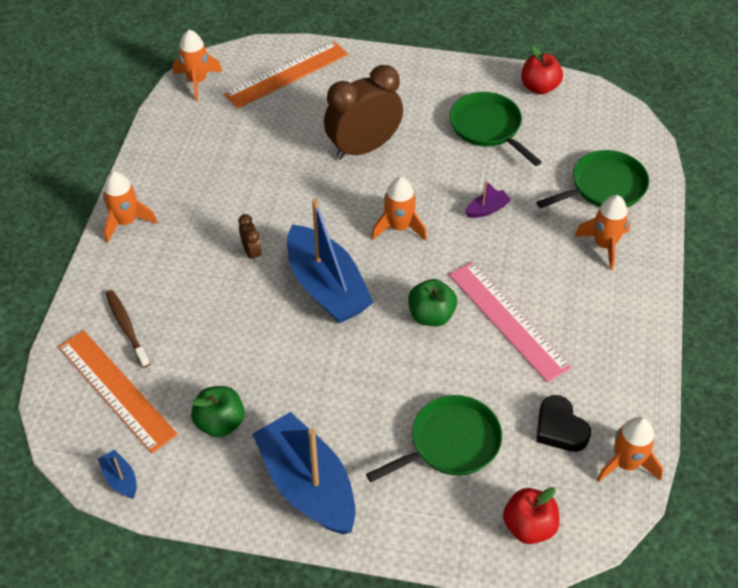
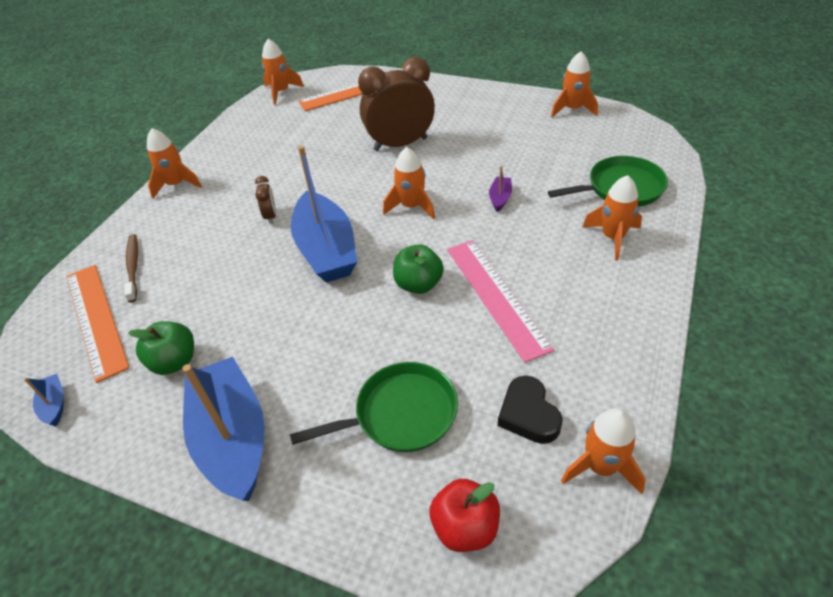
camera: 15 degrees right, 5 degrees down
(487, 209) = (500, 198): purple boat -> purple boat turned 60 degrees counterclockwise
(488, 127) = (517, 136): green pan -> none
(539, 87) = (572, 109): red apple -> orange rocket

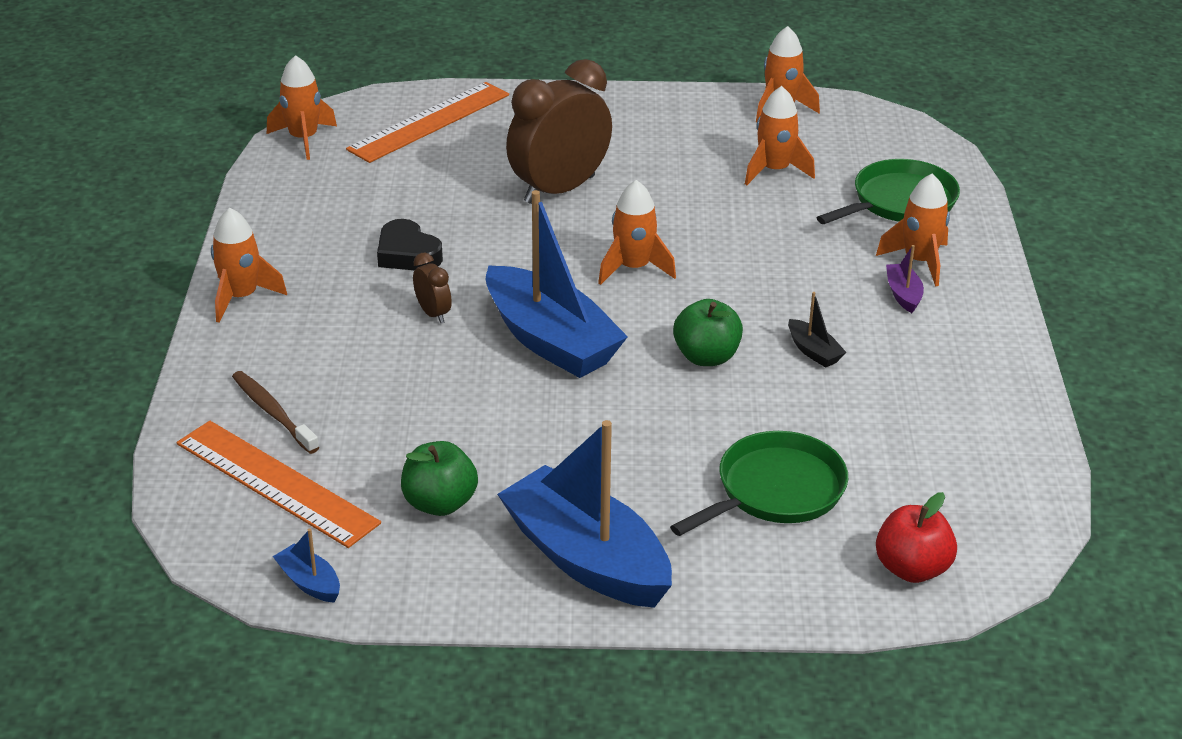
camera: 25 degrees left, 10 degrees down
(496, 296) = (813, 351): pink ruler -> black boat
(500, 198) = (749, 238): purple boat -> purple boat (903, 294)
(528, 414) = (921, 459): black heart -> black heart (407, 253)
(601, 467) = (1022, 486): orange rocket -> orange rocket (774, 170)

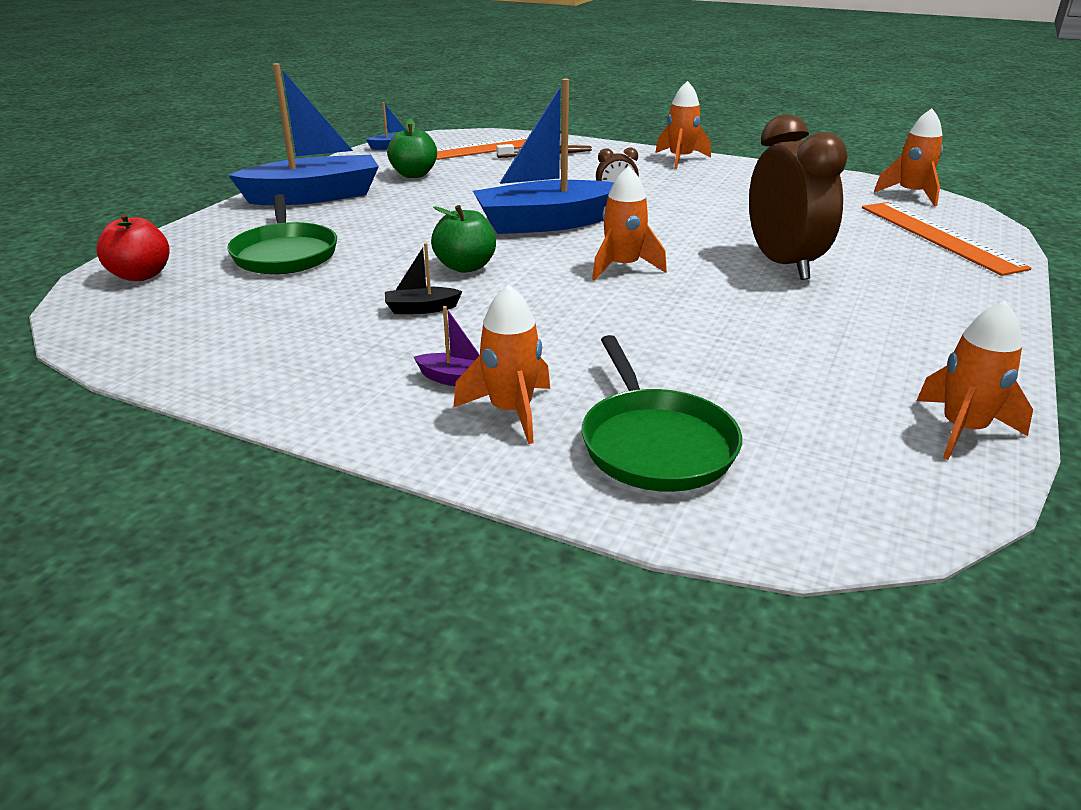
camera: 115 degrees right, 5 degrees down
(407, 253) = (705, 201): black heart -> none
(774, 170) = (778, 378): orange rocket -> none

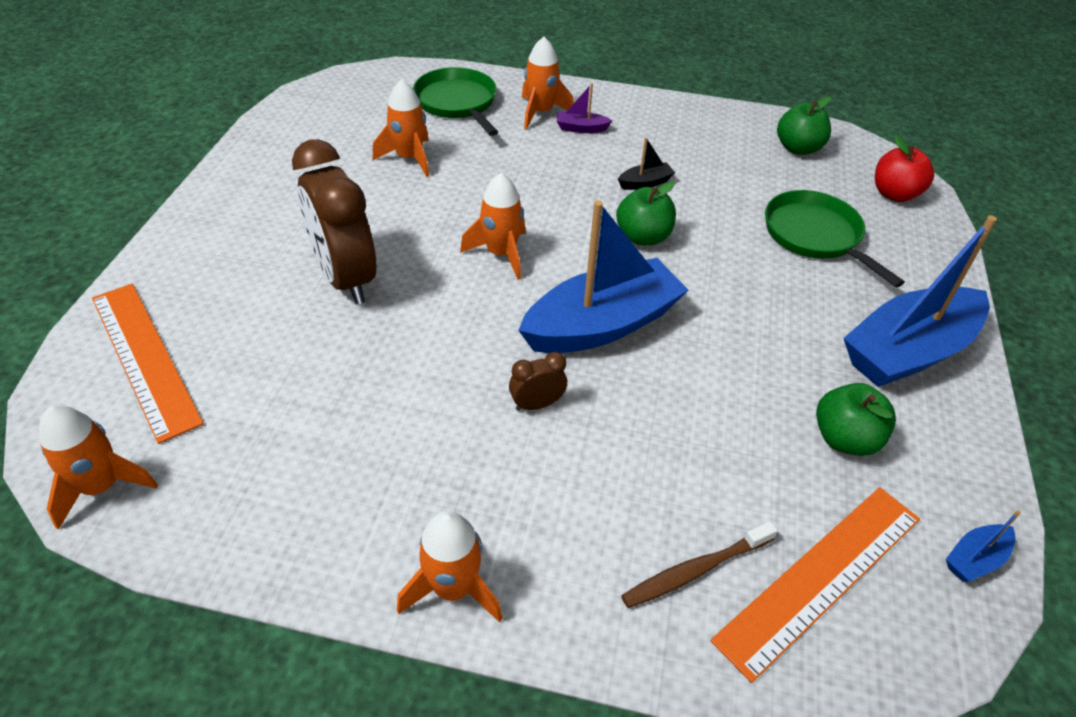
camera: 165 degrees right, 15 degrees up
(173, 327) = (798, 148): none -> green apple
(962, 430) = (283, 126): orange rocket -> orange rocket (409, 158)

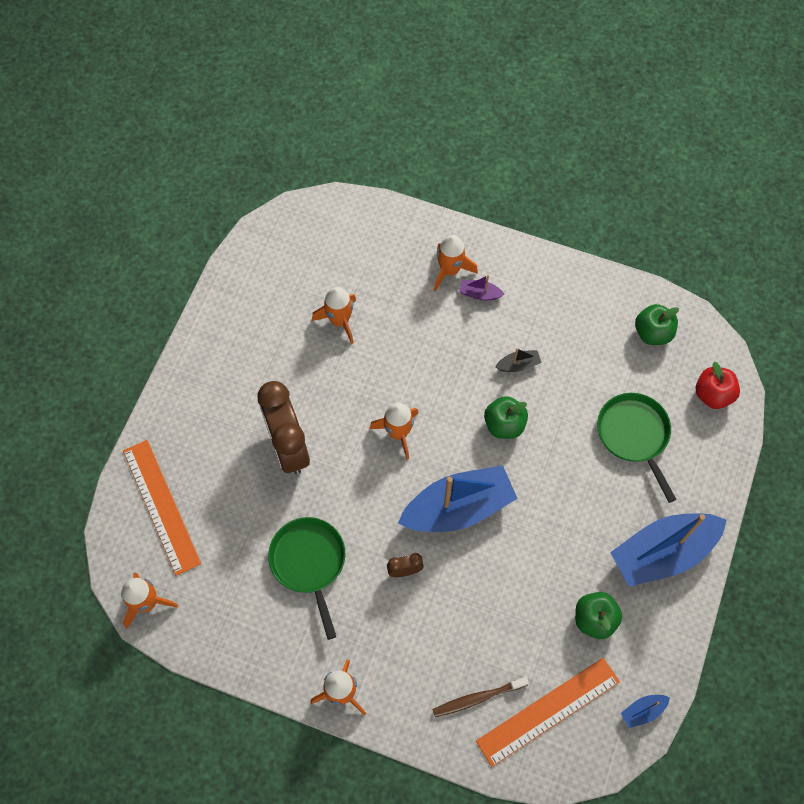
camera: 10 degrees right, 20 degrees up
(457, 103) = (383, 252): green pan -> green pan (309, 562)

